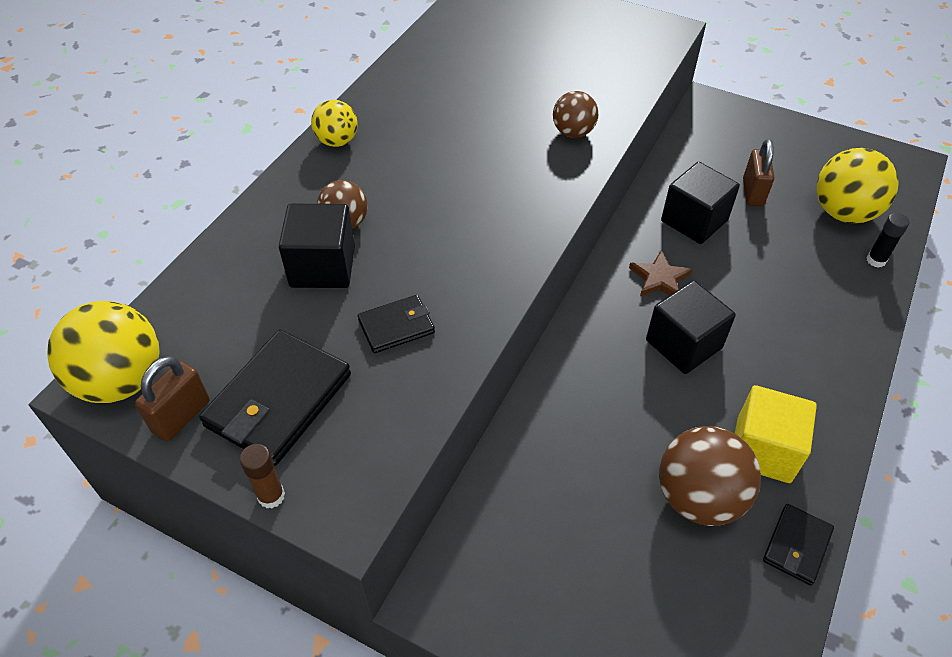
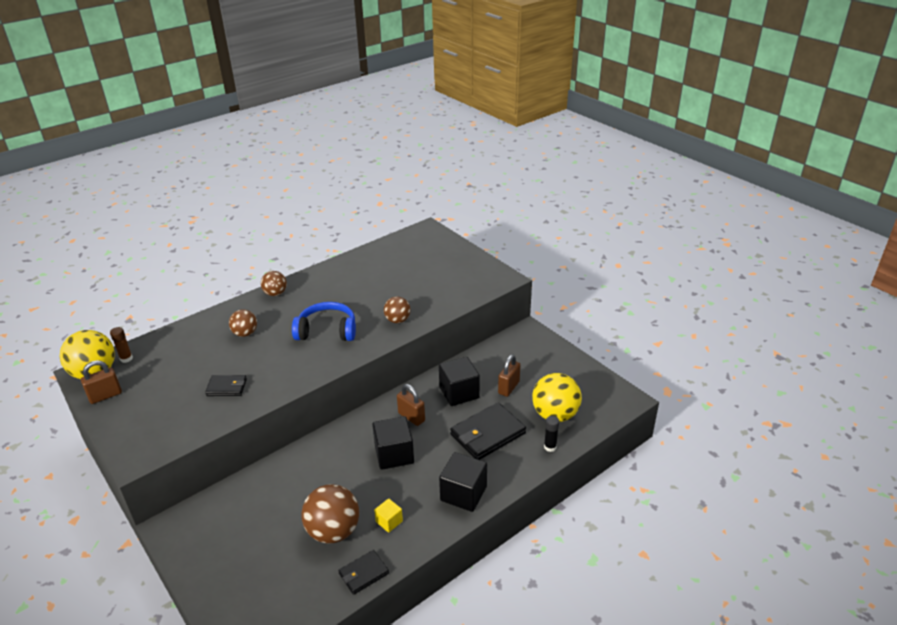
camera: 25 degrees right, 15 degrees down
(271, 496) = (113, 440): brown glue stick -> brown glue stick (126, 359)
(278, 400) = (149, 402): black wallet -> black wallet (487, 434)
(322, 266) = (218, 350): black cube -> black cube (463, 493)
(337, 141) = (275, 293): yellow ball -> brown ball
(479, 179) = (327, 330): none -> blue headphones
(659, 278) = (411, 417): brown star -> brown padlock
(763, 450) = (389, 521): yellow cube -> yellow cube, size x0.53

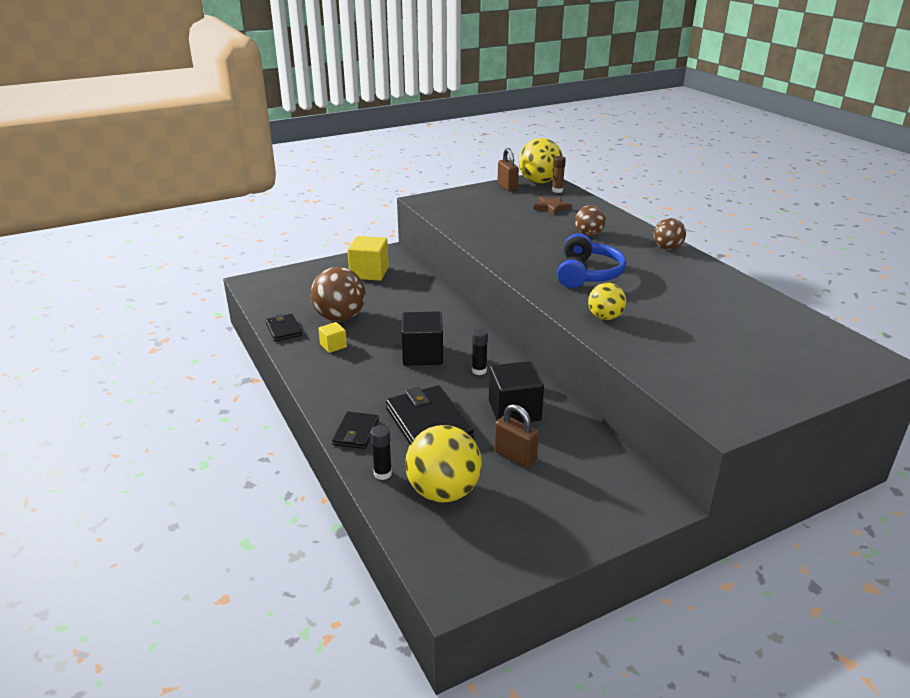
camera: 100 degrees right, 5 degrees down
(175, 359) = (551, 207): none -> brown star
(226, 532) = (369, 273): none -> yellow cube
(227, 387) = (501, 228): black wallet -> black wallet (356, 432)
(397, 320) = (605, 317): brown ball -> yellow ball
(411, 417) = (479, 371): brown padlock -> black glue stick
(463, 493) = (343, 393): black cube -> none

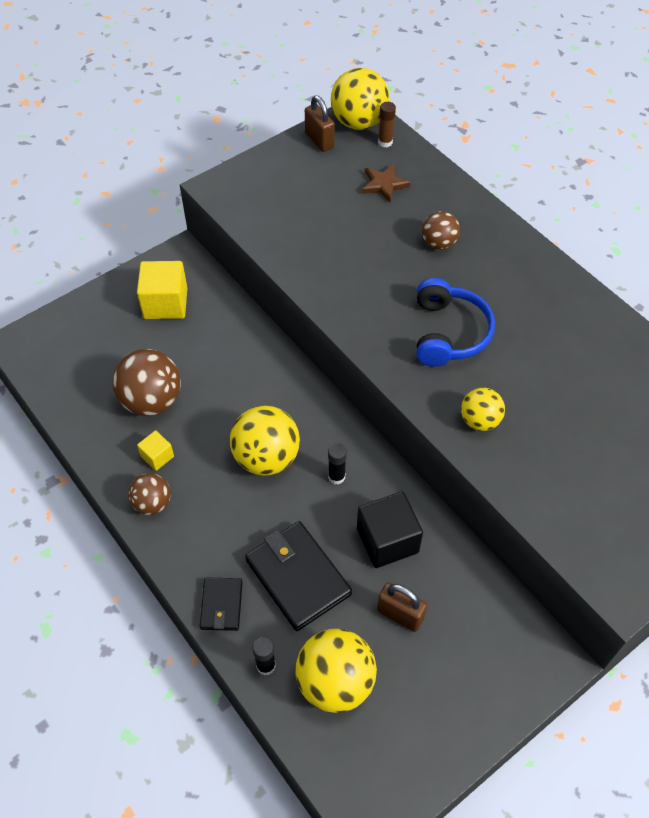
camera: 10 degrees left, 25 degrees up
(284, 329) = (89, 434): black wallet -> none
(422, 355) = (266, 458): black cube -> yellow ball
(667, 248) = (536, 263): brown ball -> brown ball (152, 503)

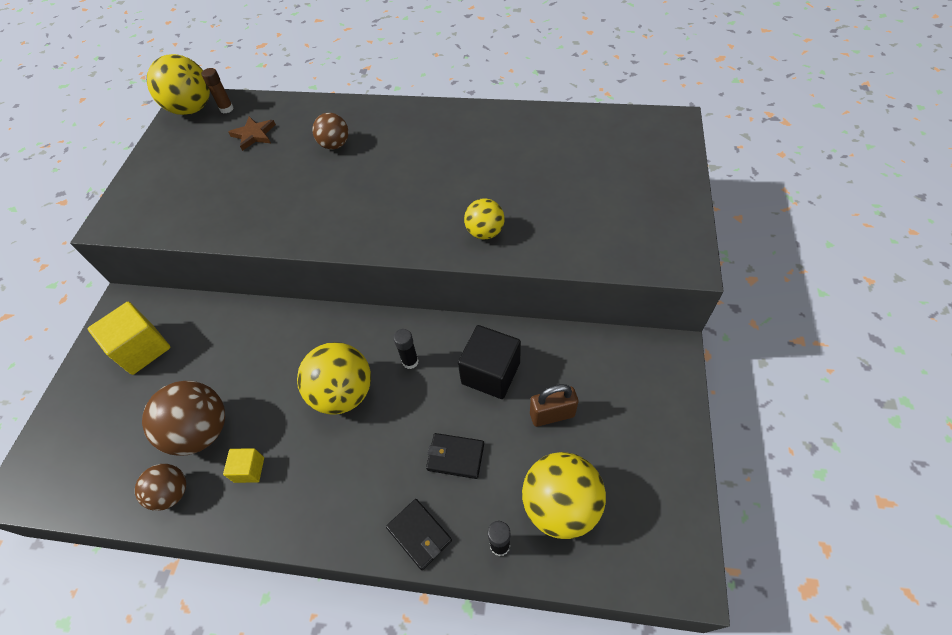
camera: 40 degrees left, 0 degrees up
(152, 503) = (281, 510): brown ball -> brown ball (172, 493)
(298, 577) = (455, 456): black wallet -> black wallet, size x0.56
(319, 140) = (170, 138): brown padlock -> none
(449, 333) = (403, 194): blue headphones -> none

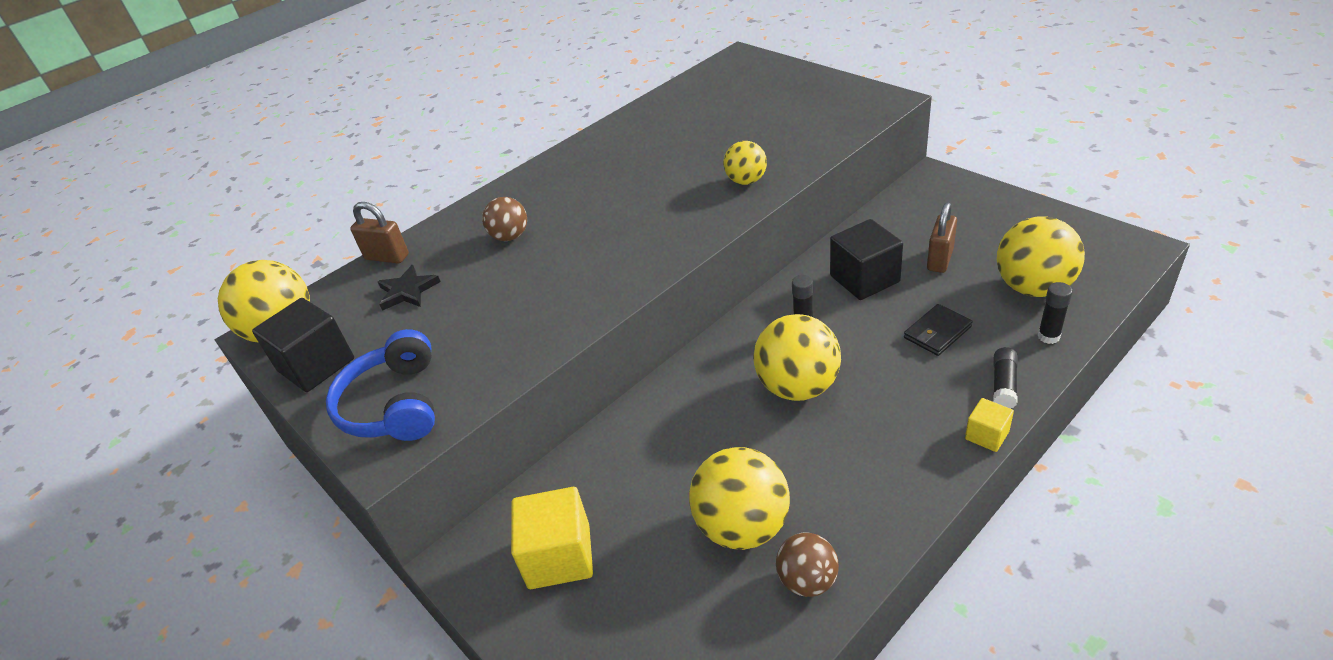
camera: 50 degrees left, 15 degrees down
(152, 198) = (394, 404): none -> blue headphones
(170, 143) = (316, 365): none -> black cube
(201, 431) = (742, 526): brown ball -> yellow ball
(226, 109) = (329, 302): brown glue stick -> none
(249, 469) = (831, 495): yellow cube -> yellow cube (986, 435)
(254, 135) = (408, 291): brown star -> black star
(281, 103) = (387, 257): none -> brown padlock
(419, 534) = (1003, 385): black wallet -> black glue stick

